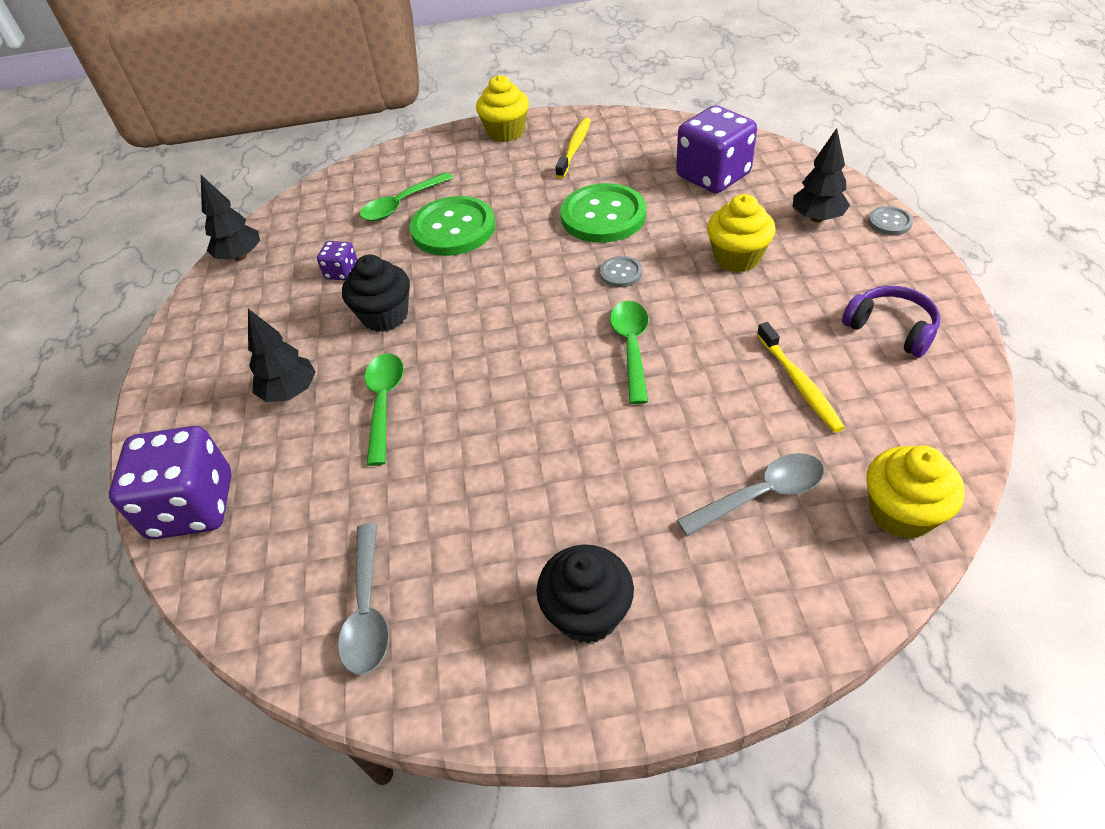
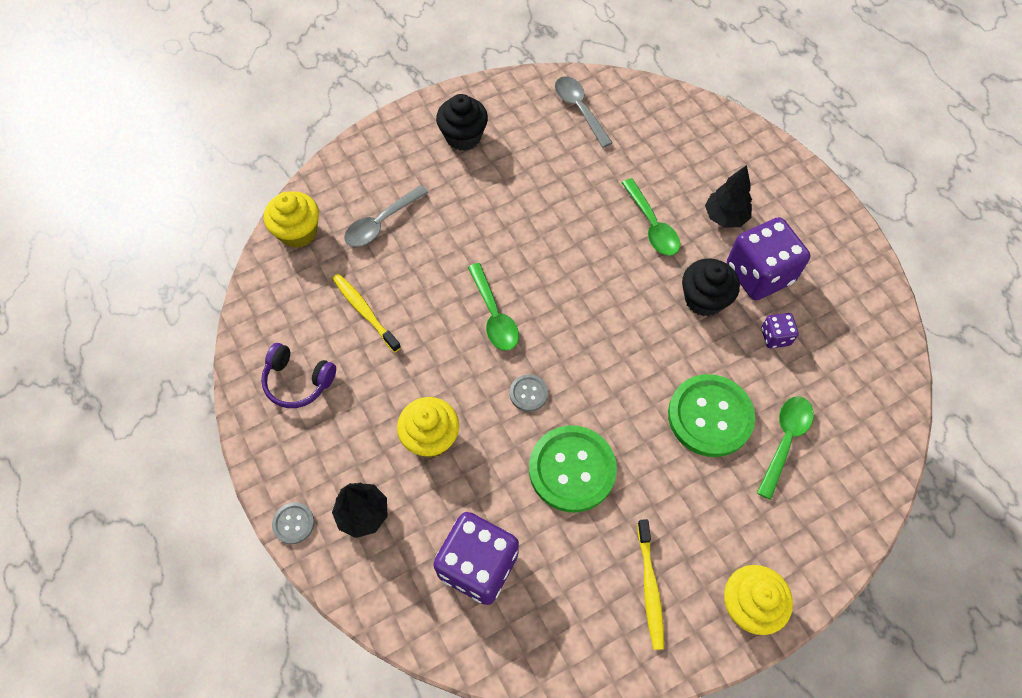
camera: 155 degrees right, 15 degrees up
(192, 506) = (722, 132): purple dice -> purple dice (759, 274)
(240, 256) = (884, 333): black tree -> none

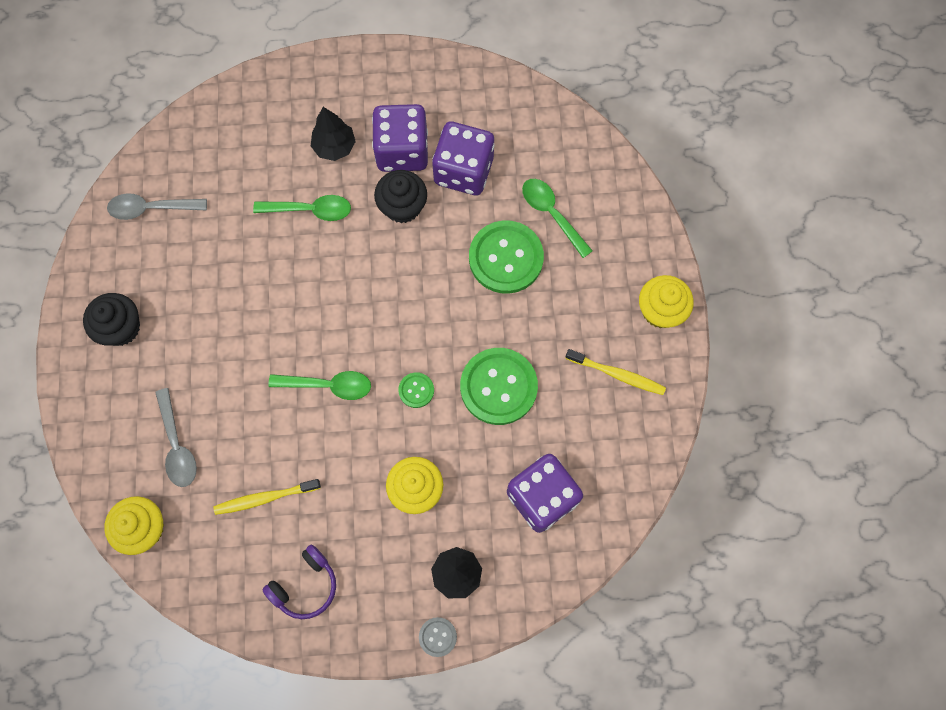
camera: 65 degrees left, 10 degrees up
(528, 393) = (416, 390): grey button -> green button
(775, 336) = (463, 171): purple dice -> purple dice, size x2.13

